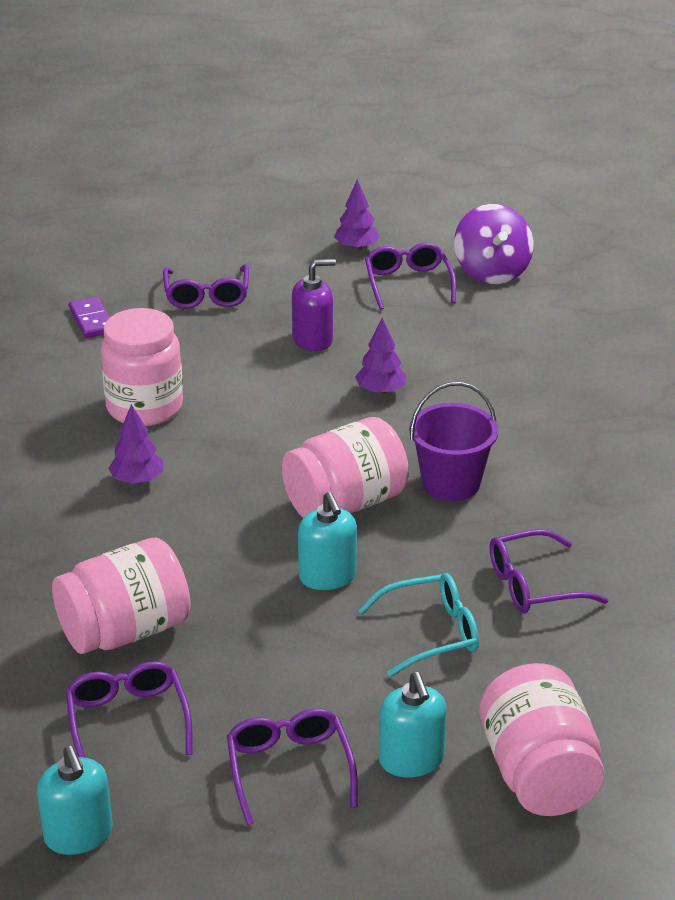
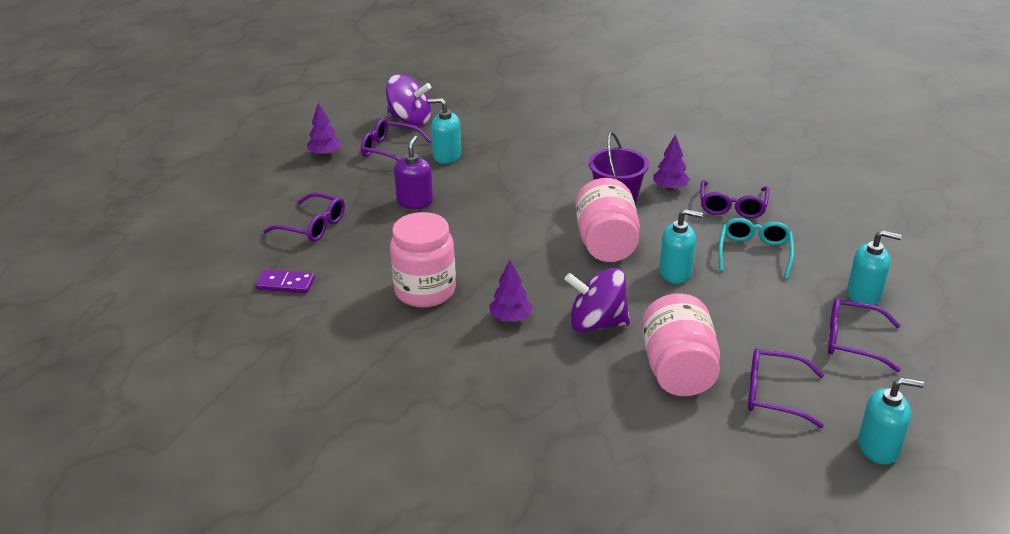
camera: 60 degrees left, 0 degrees up
(173, 544) = (596, 323): none -> purple spinning top
(381, 391) = (498, 195): purple tree -> purple tree (670, 188)
(435, 325) = (447, 156): none -> turquoise soap dispenser
(538, 773) = (894, 257): pink jar -> none

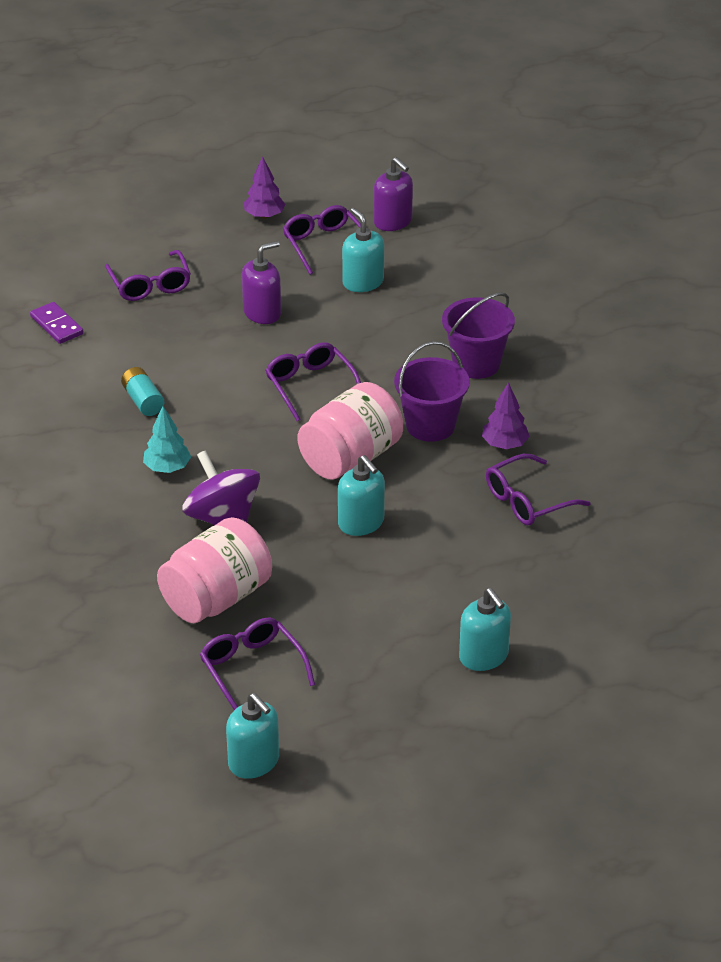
camera: 45 degrees right, 5 degrees up
(410, 120) = (393, 222): purple spinning top -> purple soap dispenser
(425, 291) = (143, 401): pink jar -> turquoise battery
(510, 318) = (167, 468): purple tree -> turquoise tree
(582, 160) = (476, 363): none -> purple bucket
(754, 253) = (461, 555): turquoise glasses -> none
(852, 341) = (394, 681): purple glasses -> purple glasses (310, 386)

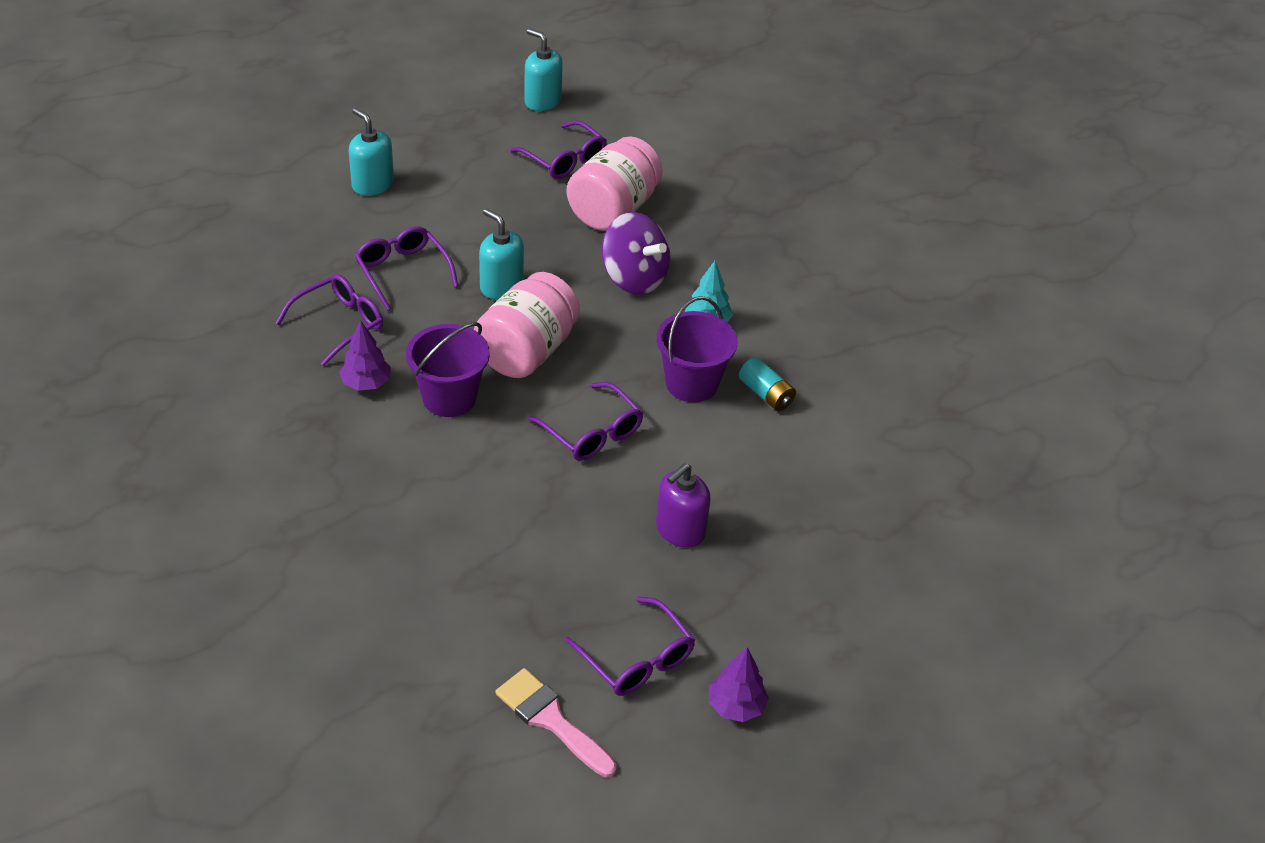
camera: 165 degrees right, 5 degrees up
(56, 325) = (911, 482): purple domino -> none
(150, 285) = (834, 558): purple glasses -> purple glasses (402, 272)
(363, 282) = (568, 597): turquoise soap dispenser -> none
(393, 222) = (551, 719): purple soap dispenser -> pink brush
(476, 363) = (406, 485): purple bucket -> purple bucket (691, 383)

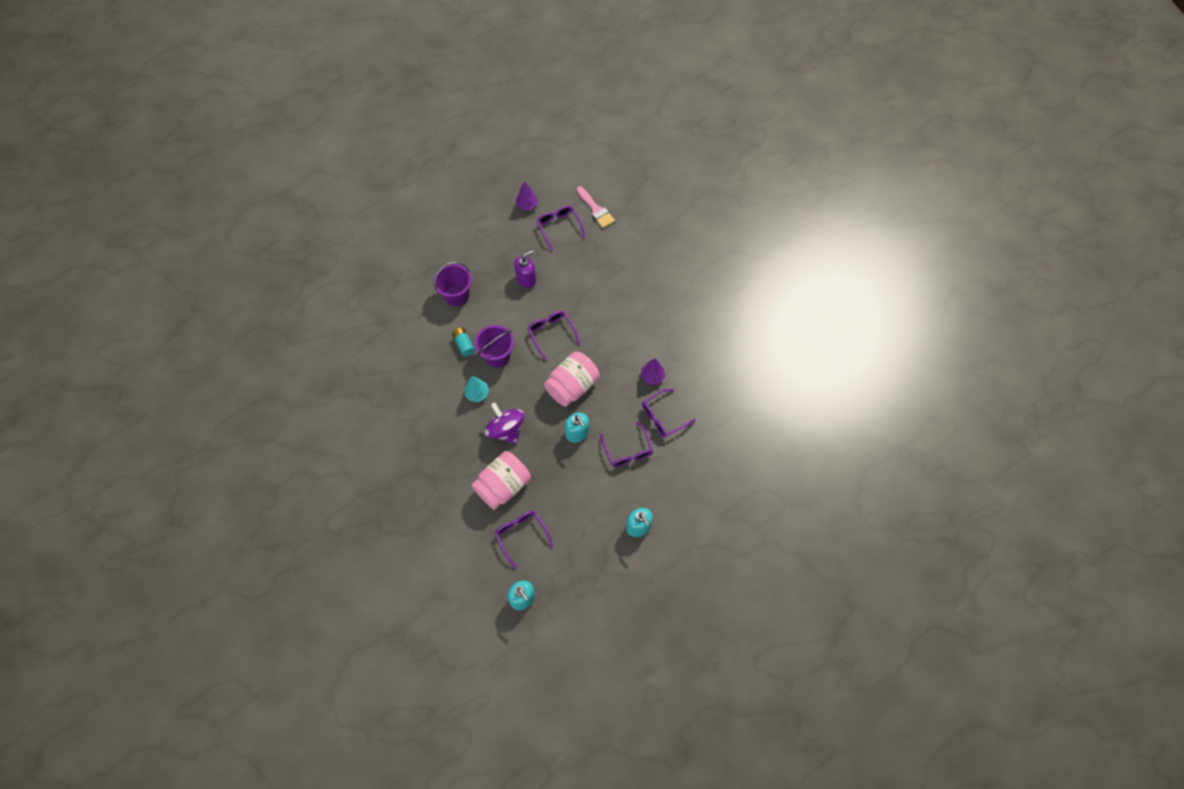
camera: 165 degrees left, 20 degrees up
(449, 397) = (614, 362): purple bucket -> purple bucket (456, 295)

